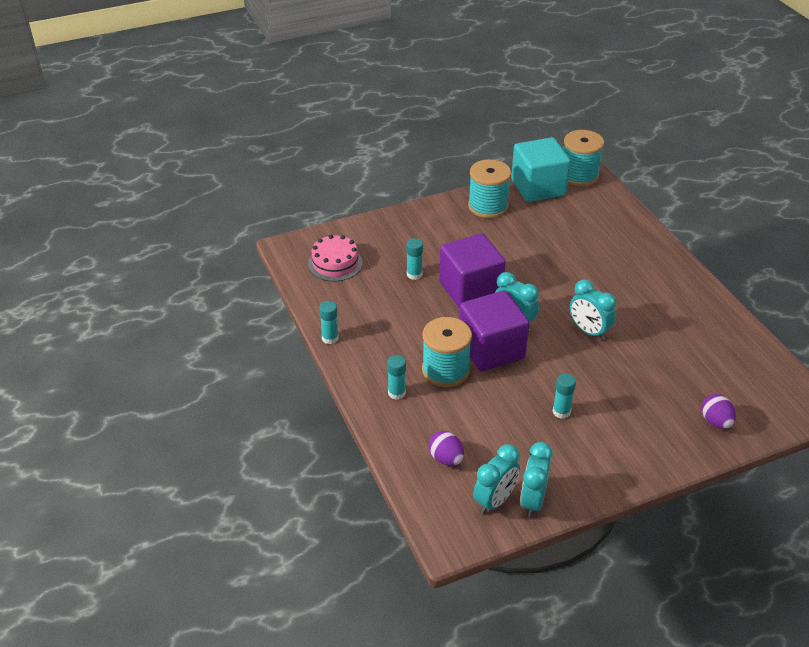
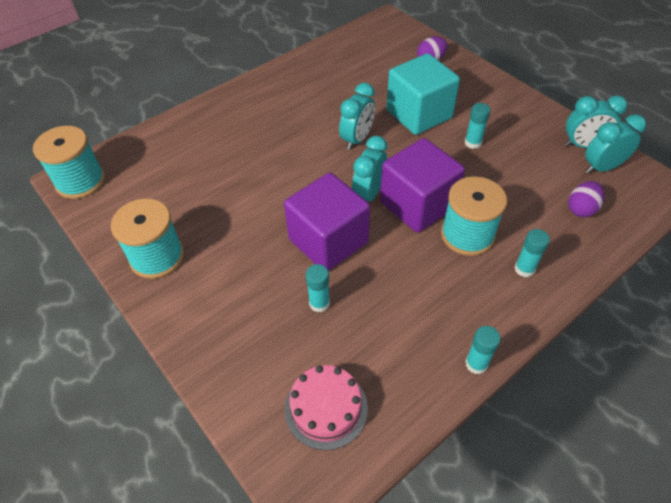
camera: 105 degrees left, 10 degrees up
(495, 501) = (601, 167): turquoise clock -> turquoise clock turned 45 degrees counterclockwise
(538, 187) = (110, 214): turquoise cube -> turquoise cube (419, 114)

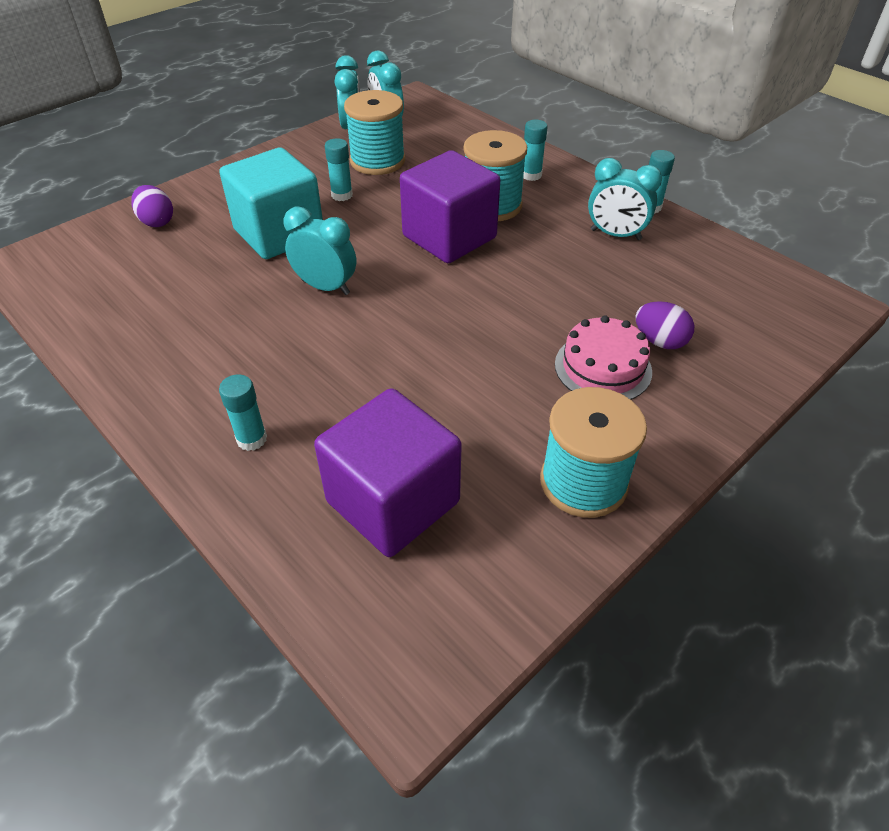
camera: 95 degrees left, 5 degrees down
(80, 181) = (420, 658): turquoise spool -> turquoise spool (377, 161)
(319, 303) = (615, 308): turquoise glue stick -> turquoise glue stick (252, 439)
(326, 408) = (741, 297): pink cake -> pink cake (603, 367)
(328, 241) = (519, 305): purple cube -> purple cube (393, 502)
(368, 194) = (434, 275): turquoise clock -> turquoise clock (615, 235)
(581, 209) = (447, 139): purple egg -> purple egg (659, 341)

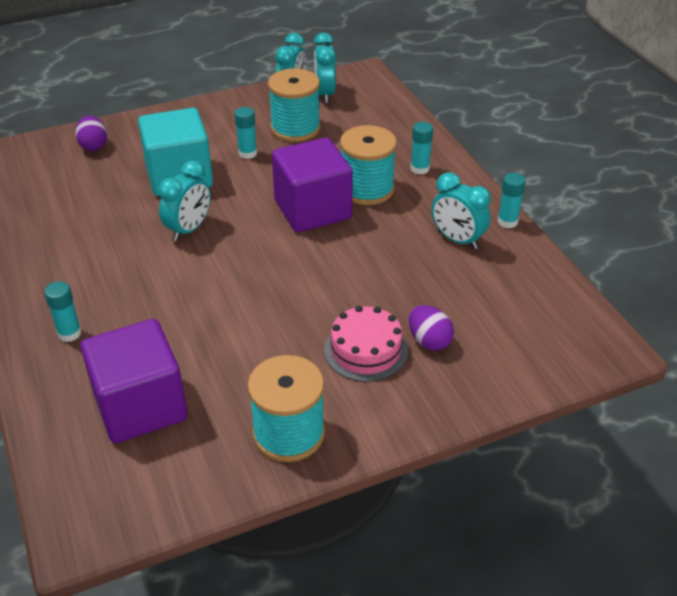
camera: 20 degrees right, 5 degrees down
(325, 287) = (189, 229): turquoise clock -> turquoise clock turned 75 degrees clockwise

